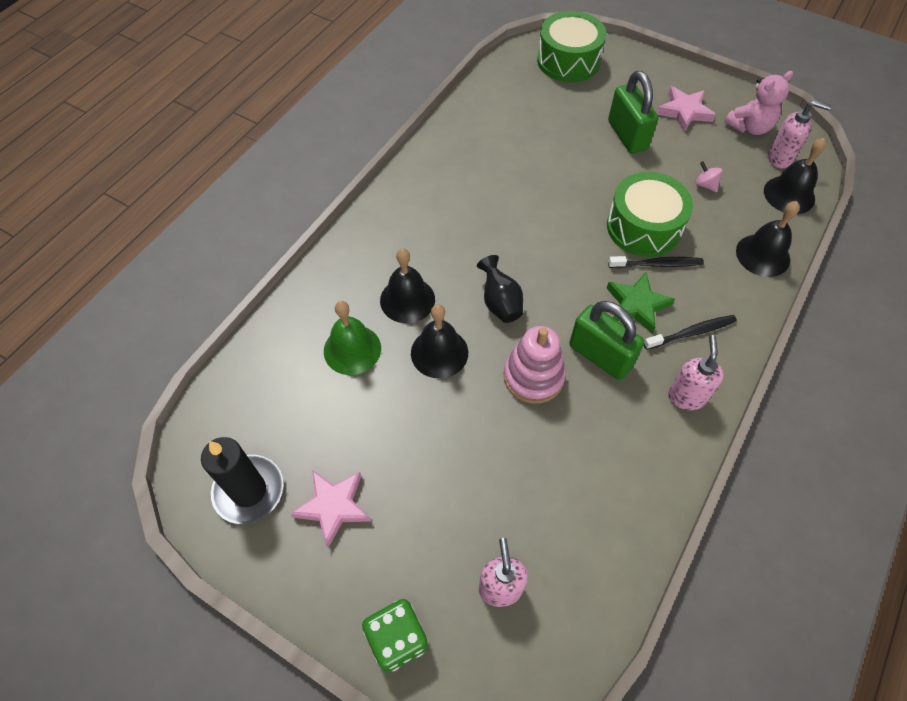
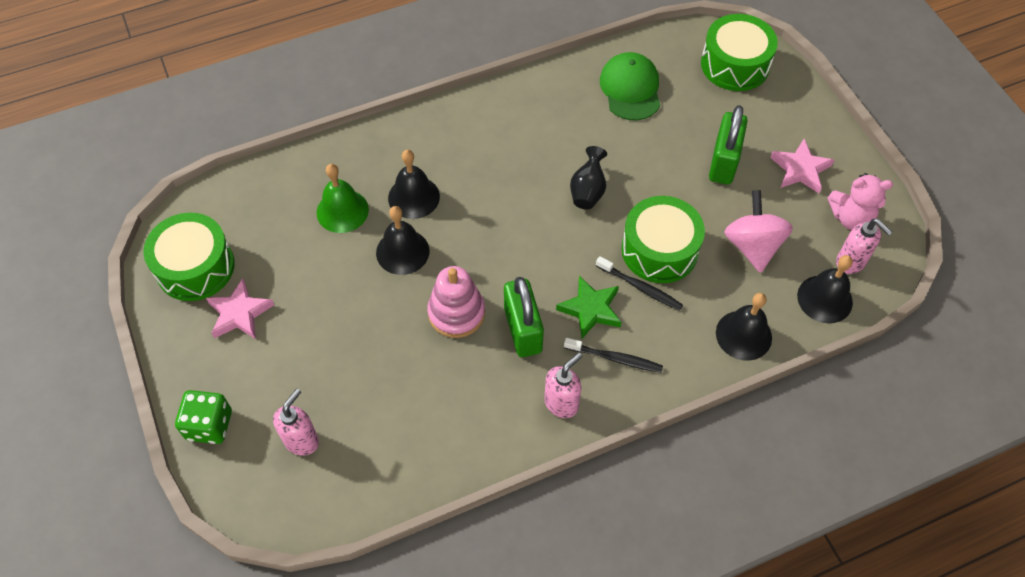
camera: 35 degrees right, 0 degrees up
(249, 491) = (195, 267): black candle -> green drum
(500, 302) = (482, 241): black vase -> black vase (588, 191)
(508, 116) = (630, 89): none -> green cap
(705, 185) = (752, 246): pink spinning top -> pink spinning top, size x2.21

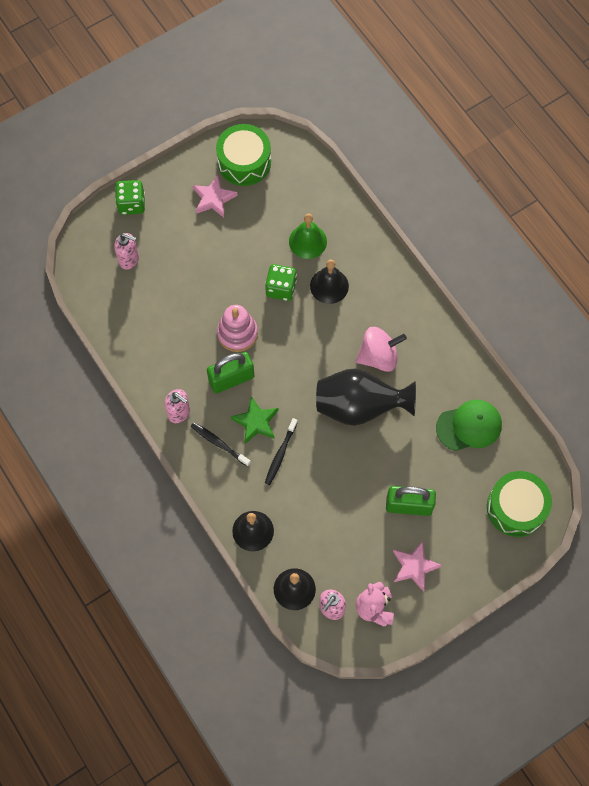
camera: 80 degrees right, 10 degrees up
(402, 251) = (281, 288): black bell -> green dice
(588, 191) = (359, 406): black vase -> black vase, size x2.03
(615, 358) = (219, 443): black toothbrush -> black toothbrush turned 120 degrees clockwise
(659, 250) = (315, 464): green drum -> none
(752, 246) = (332, 533): pink spinning top -> pink spinning top (378, 356)

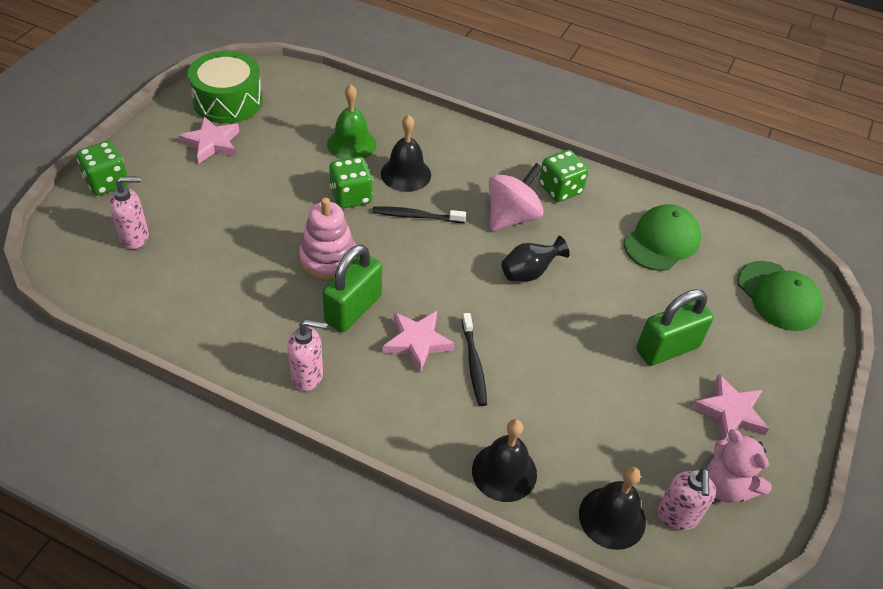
camera: 35 degrees left, 20 degrees down
(219, 443) = (386, 388): black toothbrush -> black toothbrush (416, 216)
(256, 422) = (417, 342): green star -> pink star
(359, 406) = (529, 272): black vase -> black vase, size x0.49
(429, 349) = (560, 189): none -> green dice
(516, 508) = (778, 296): green drum -> green cap

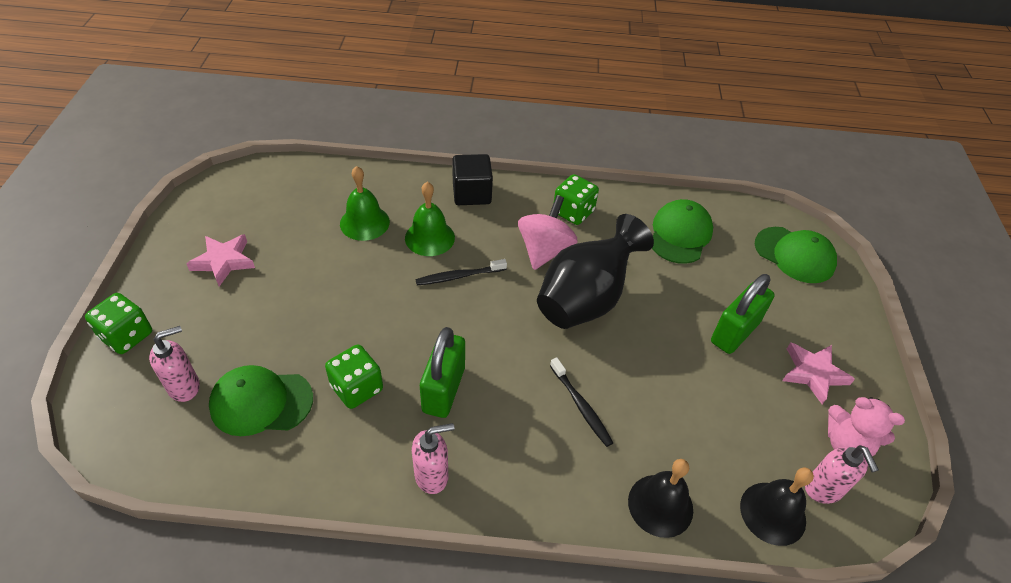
camera: 20 degrees left, 0 degrees up
(191, 269) = (261, 402): none -> green cap
(228, 101) = (221, 213): green drum -> none
(328, 259) = (396, 346): pink stacking toy -> none
(351, 196) = (388, 275): green dice -> green dice (357, 388)
(406, 174) = (429, 237): black bell -> green bell
(417, 342) = (519, 402): pink star -> none
(466, 144) = (471, 193): none -> black cube
(529, 272) = (585, 299): black vase -> black vase, size x2.03

